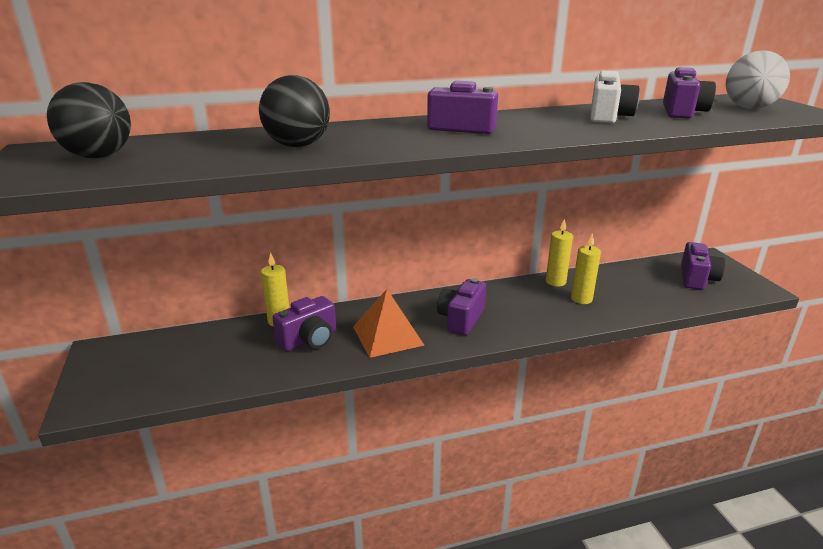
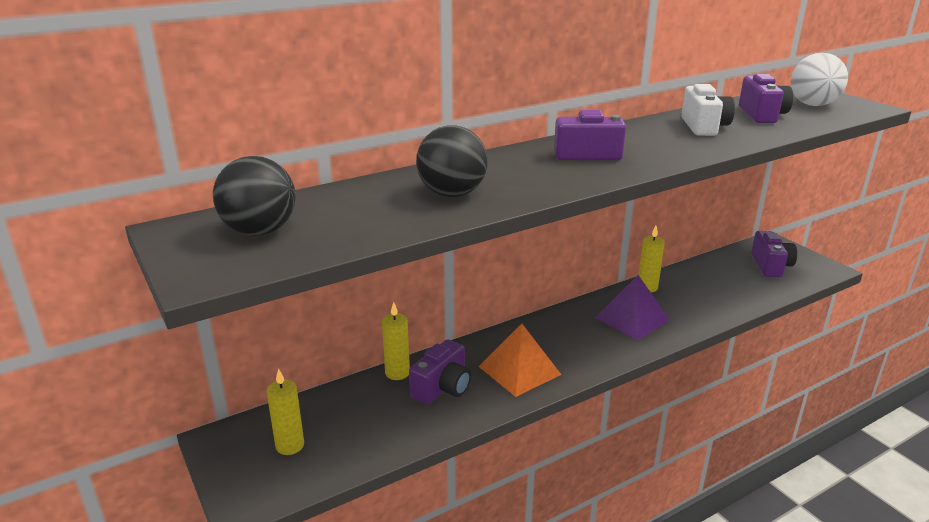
camera: 15 degrees left, 0 degrees up
(461, 319) = (580, 341): purple camera -> none
(524, 307) = (632, 318): none -> purple pyramid
(581, 299) = (680, 302): yellow candle -> yellow candle (290, 445)

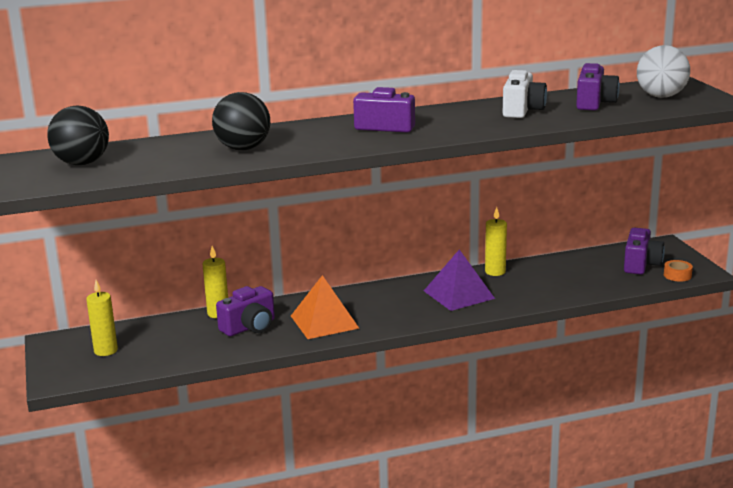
camera: 15 degrees right, 5 degrees down
(811, 275) = (677, 275): none -> orange tape

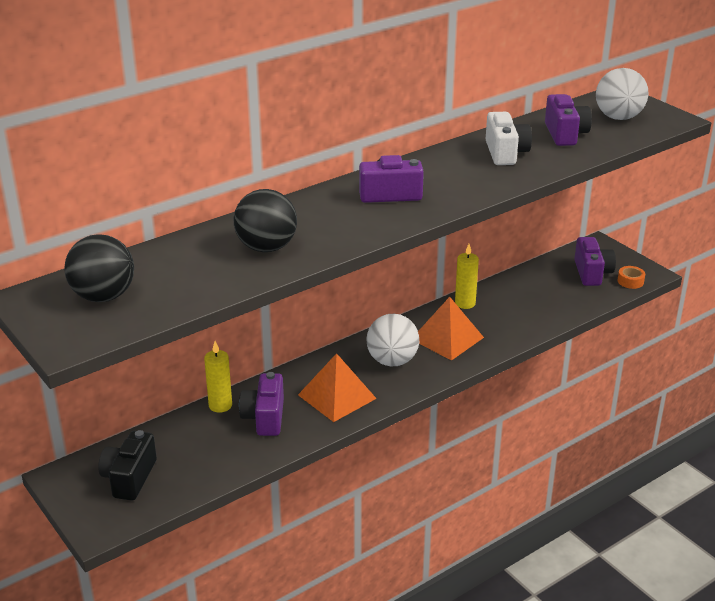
camera: 20 degrees left, 10 degrees up
(106, 350) = (129, 478): yellow candle -> black camera
(249, 327) = (264, 417): purple camera -> purple camera turned 150 degrees clockwise
(394, 304) = (392, 361): none -> white ball
(458, 294) = (447, 338): purple pyramid -> orange pyramid

